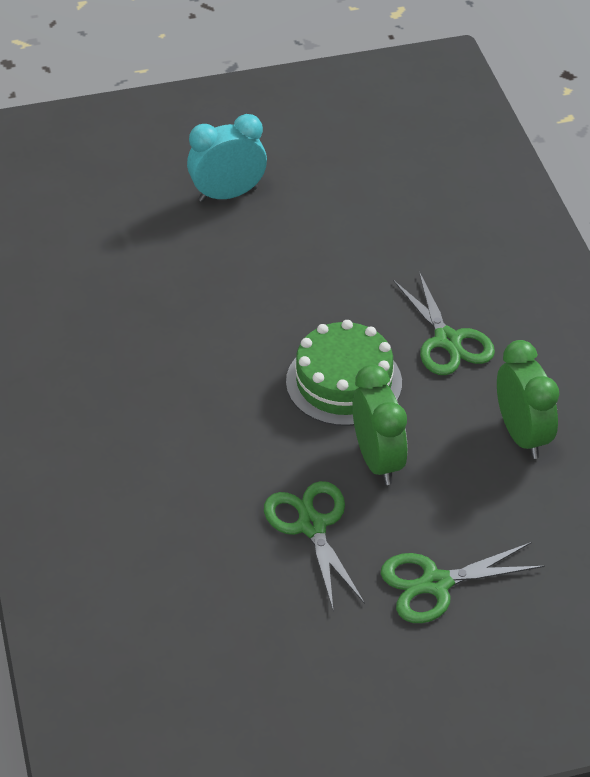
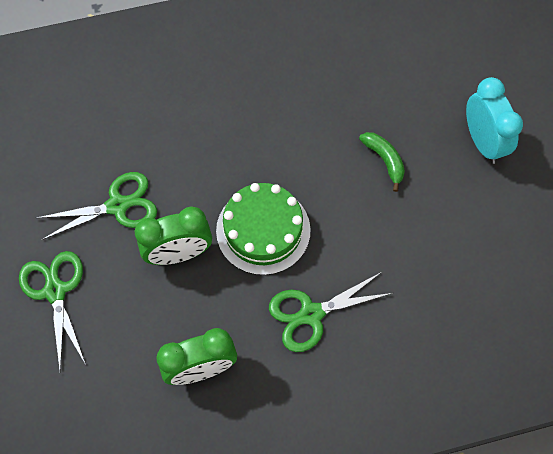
camera: 90 degrees right, 20 degrees up
(249, 274) = (384, 160): none -> green banana

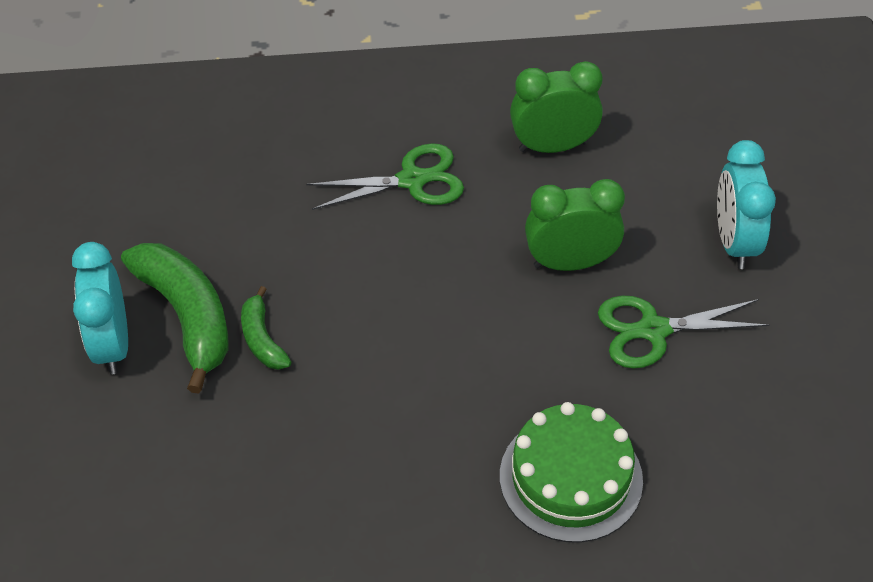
camera: 170 degrees left, 15 degrees down
(55, 291) = (734, 242): green scissors -> turquoise clock
(263, 230) = (454, 275): green cake -> green cake (571, 478)
(441, 169) = (187, 316): none -> green banana

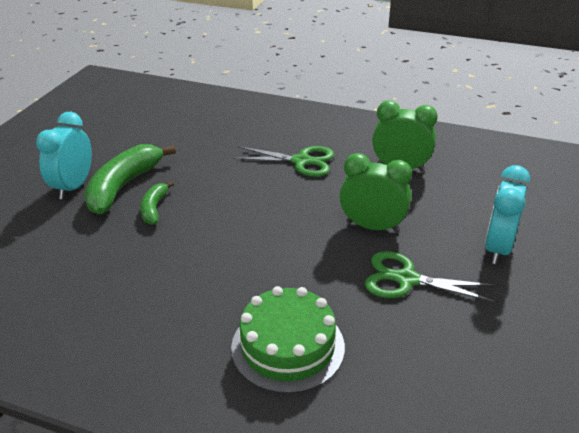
camera: 25 degrees right, 15 degrees down
(187, 316) = (123, 186): green banana -> green banana turned 150 degrees counterclockwise

